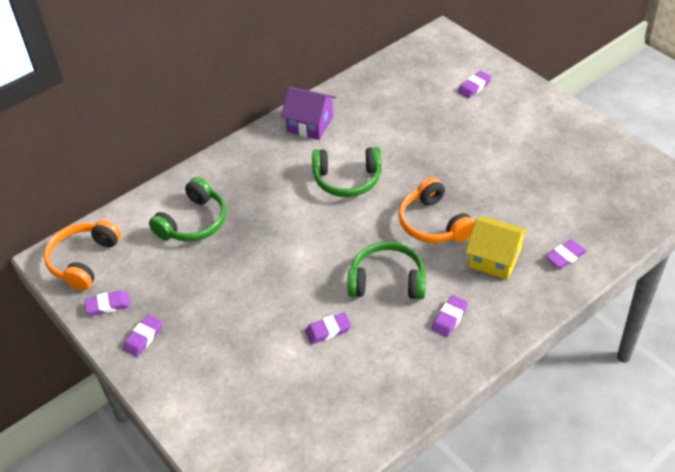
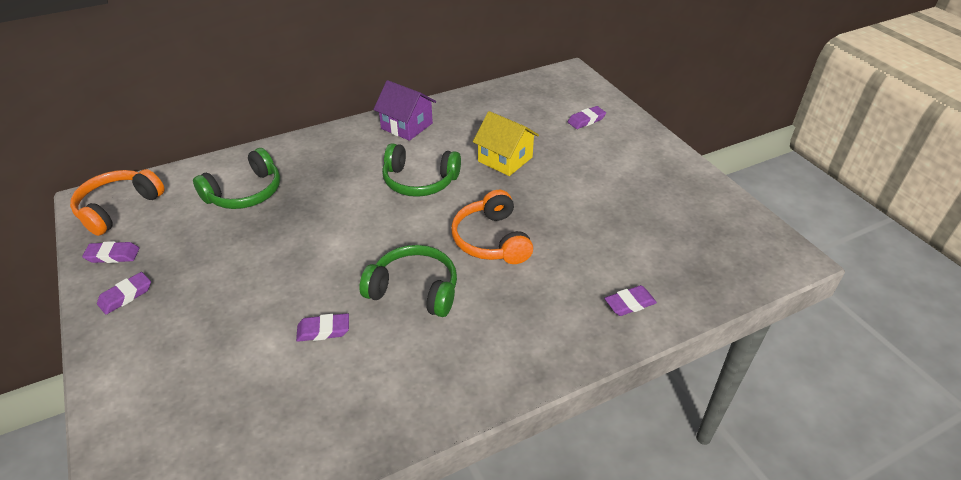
camera: 10 degrees right, 5 degrees down
(449, 318) = (467, 346): purple eraser -> none
(494, 258) = (545, 290): yellow house -> yellow house (505, 159)

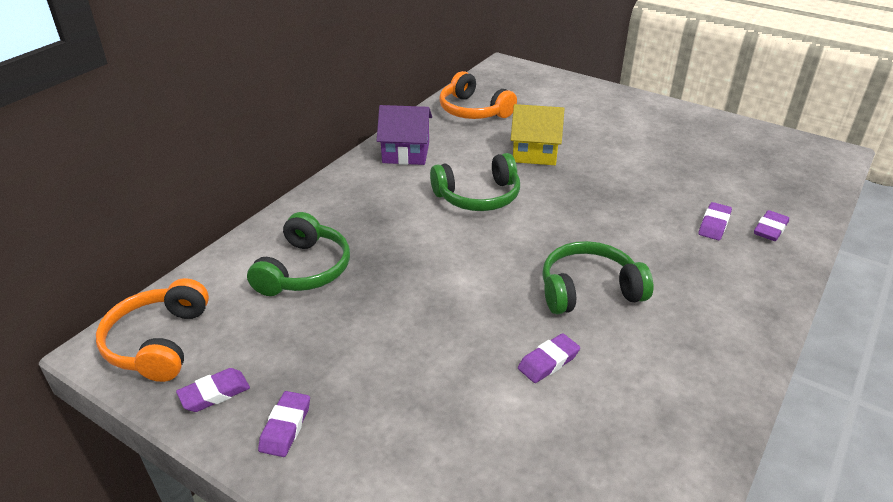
camera: 30 degrees left, 5 degrees down
(491, 240) = (604, 222): orange headphones -> orange headphones (473, 110)
(586, 120) = (565, 100): purple eraser -> purple eraser (714, 224)

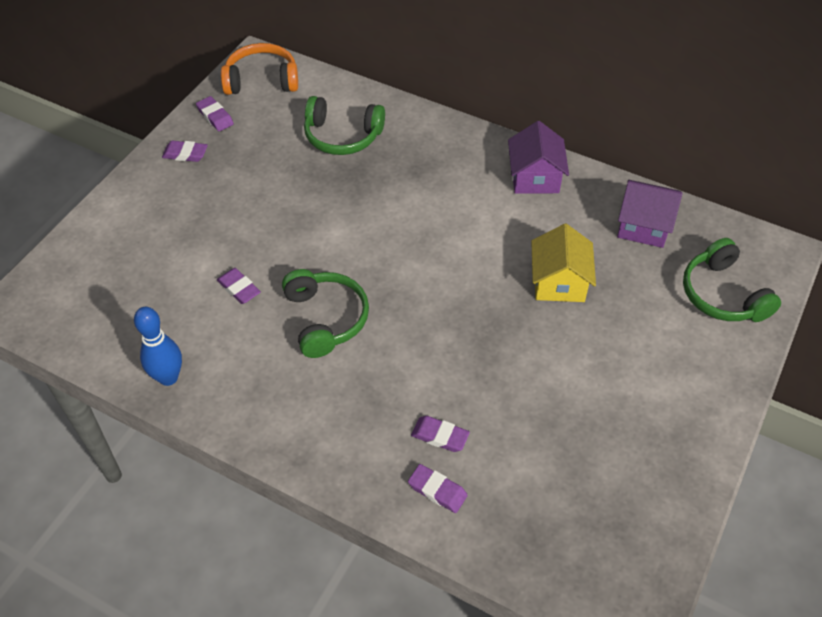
camera: 85 degrees right, 15 degrees up
(473, 110) = (643, 226): orange headphones -> purple house
(478, 196) = (463, 237): green headphones -> green headphones (723, 294)
(697, 427) = (168, 377): none -> blue bowling pin

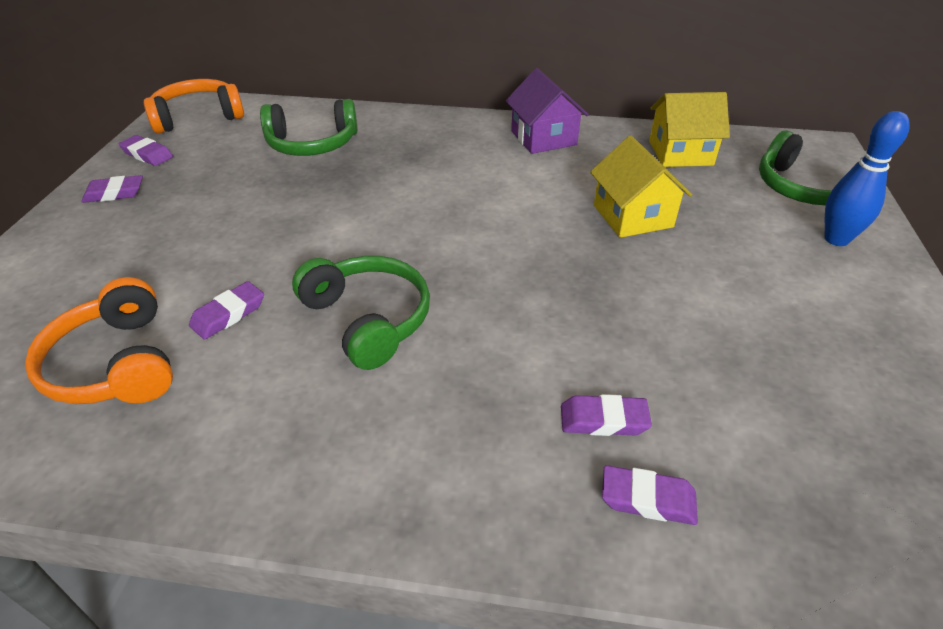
camera: 20 degrees left, 10 degrees down
(165, 307) = (116, 364): none -> orange headphones
(168, 377) = (140, 461): blue bowling pin -> blue bowling pin (836, 239)
(239, 288) = (228, 314): purple eraser -> purple eraser turned 75 degrees counterclockwise
(643, 226) = (680, 153): purple house -> yellow house

